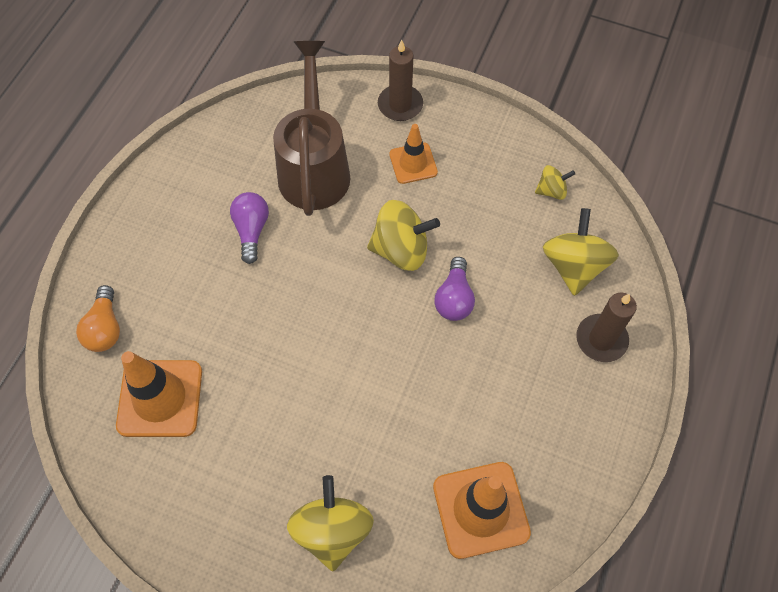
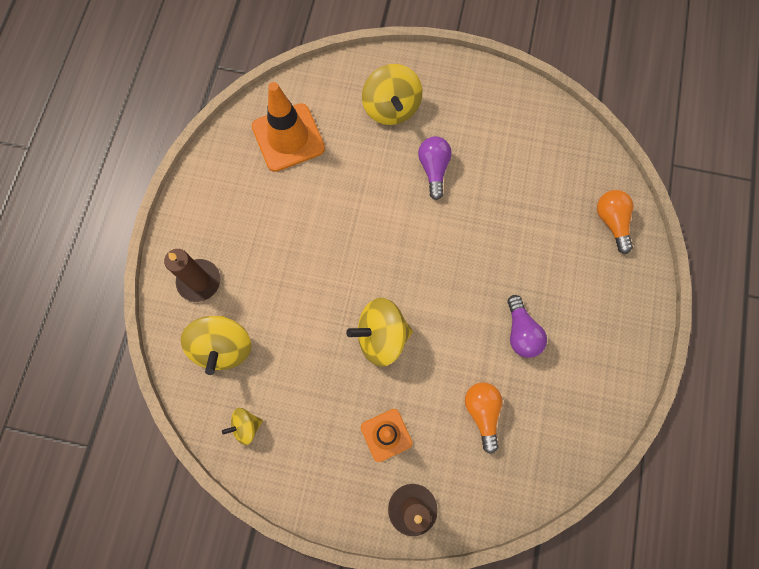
camera: 170 degrees right, 10 degrees up
(160, 398) = (545, 175): orange traffic cone -> none
(314, 167) = (482, 413): brown watering can -> orange light bulb
(454, 298) = (327, 297): purple light bulb -> purple light bulb (434, 169)

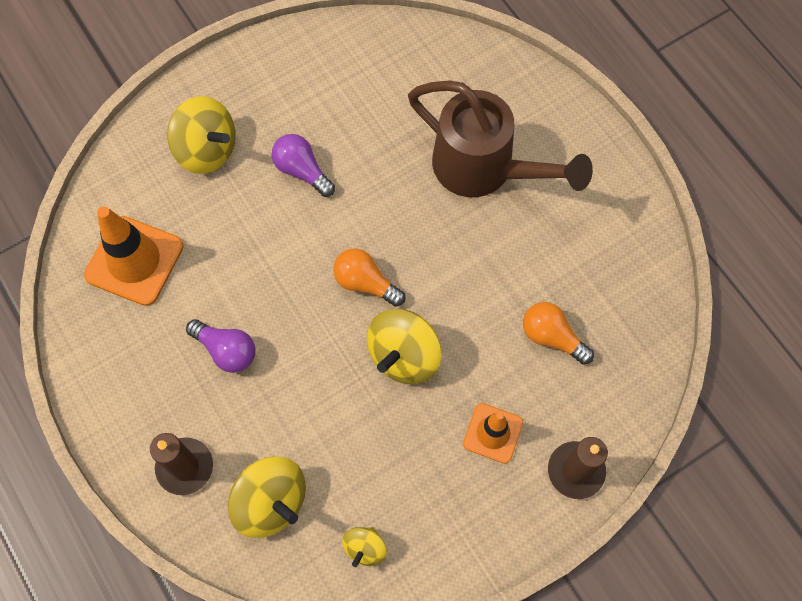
camera: 45 degrees left, 5 degrees down
(521, 332) = (517, 241): purple light bulb -> purple light bulb (226, 350)
(547, 268) = (484, 169): none -> brown watering can
(611, 222) = (498, 83): orange light bulb -> orange light bulb (365, 283)

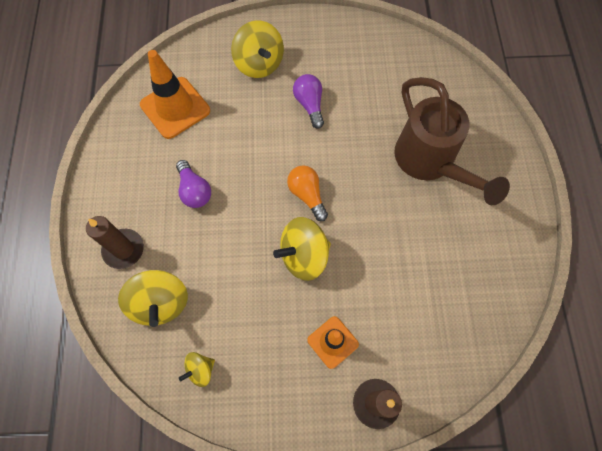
camera: 30 degrees right, 0 degrees up
(552, 337) = (412, 299): orange light bulb -> none

